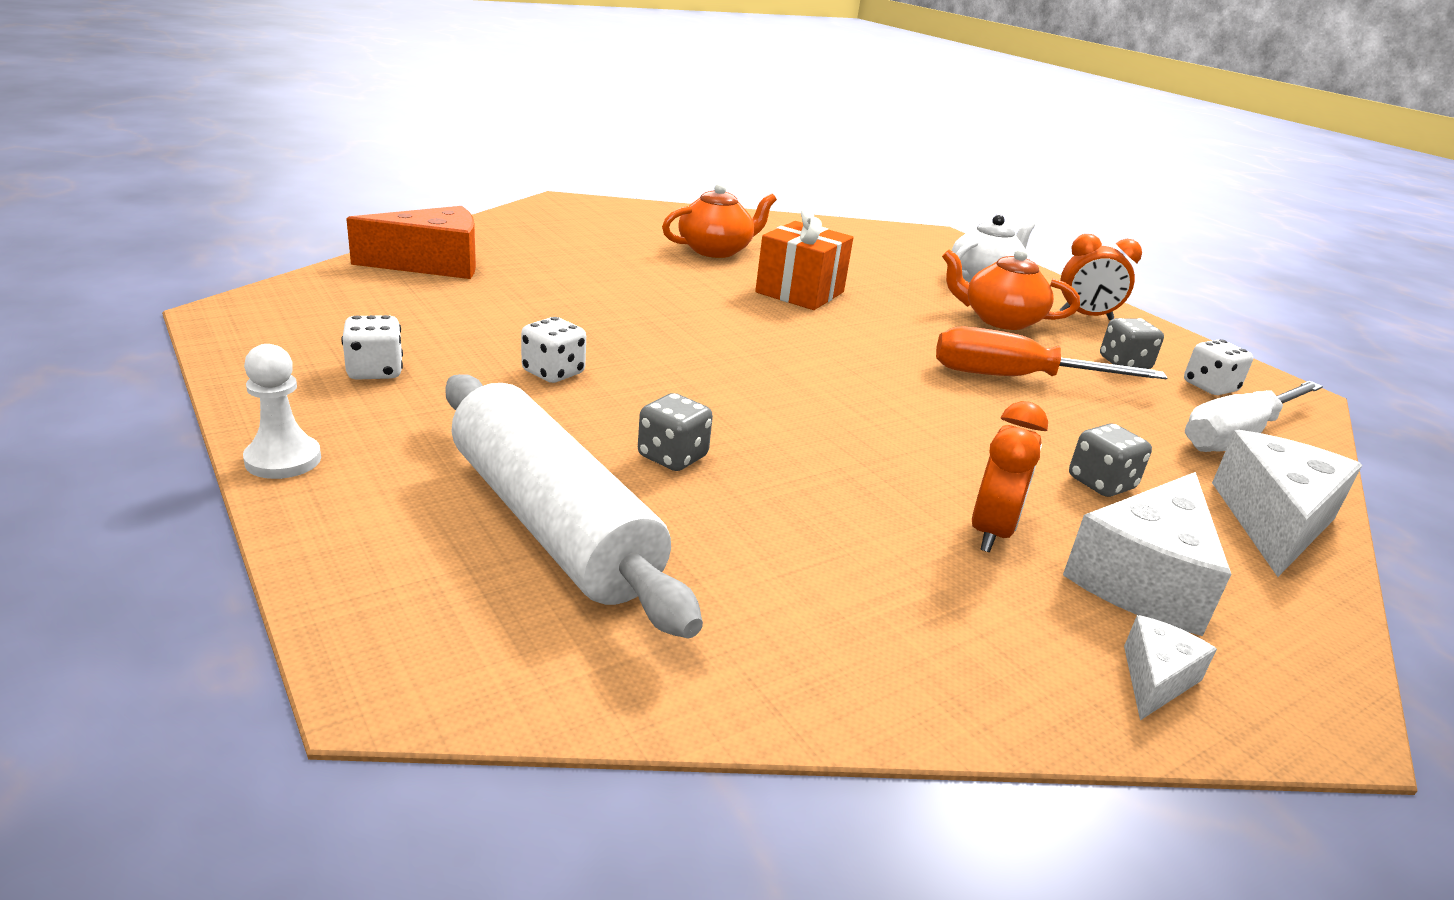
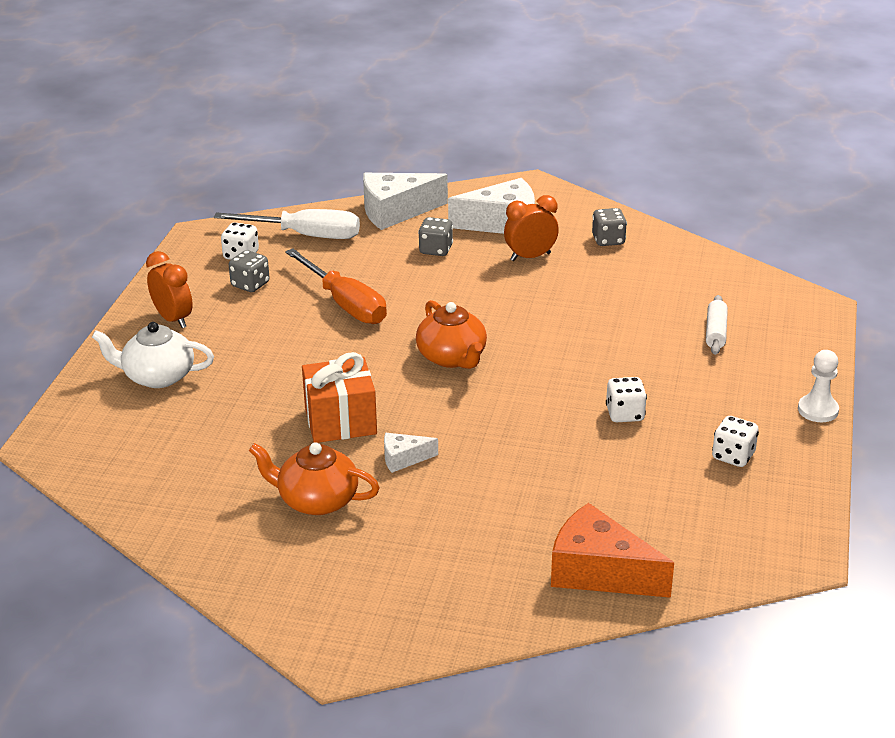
camera: 130 degrees left, 5 degrees up
(553, 523) = (715, 332): white rolling pin -> white rolling pin, size x0.43
(672, 457) = (623, 339): grey dice -> grey dice (608, 240)
(1000, 320) = (246, 341): orange teapot -> orange teapot (452, 357)
(1156, 679) = (564, 208): white cheese -> white cheese (403, 459)

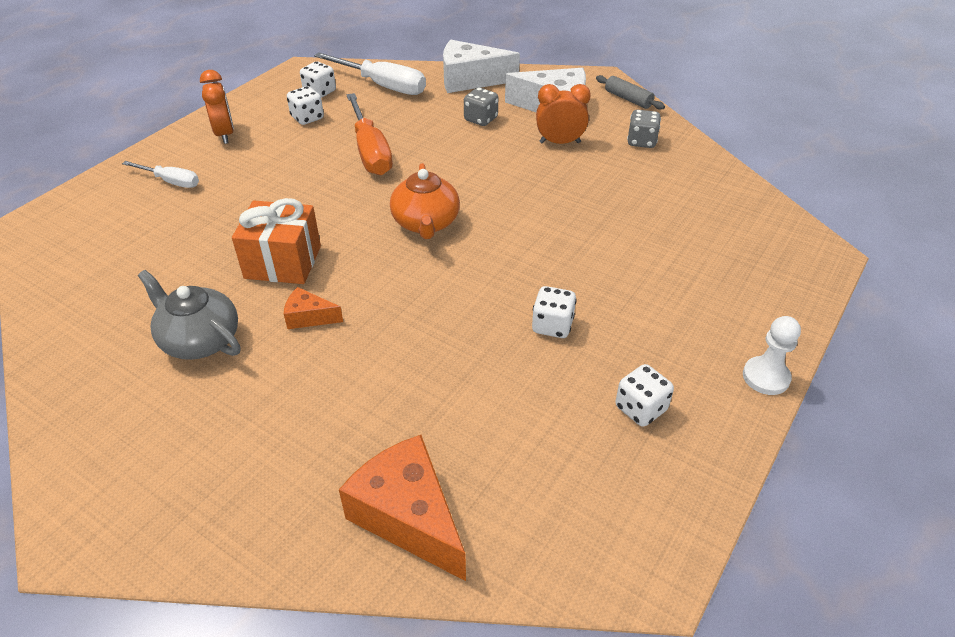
camera: 20 degrees right, 10 degrees up
(157, 376) = (171, 181): white teapot -> white screwdriver
(250, 284) = (307, 118): grey dice -> white dice
(316, 500) = (199, 340): orange teapot -> grey teapot
(403, 459) = (309, 317): white cheese -> orange cheese
(570, 201) = (628, 99): none -> grey rolling pin
(715, 332) = (697, 257): white rolling pin -> none

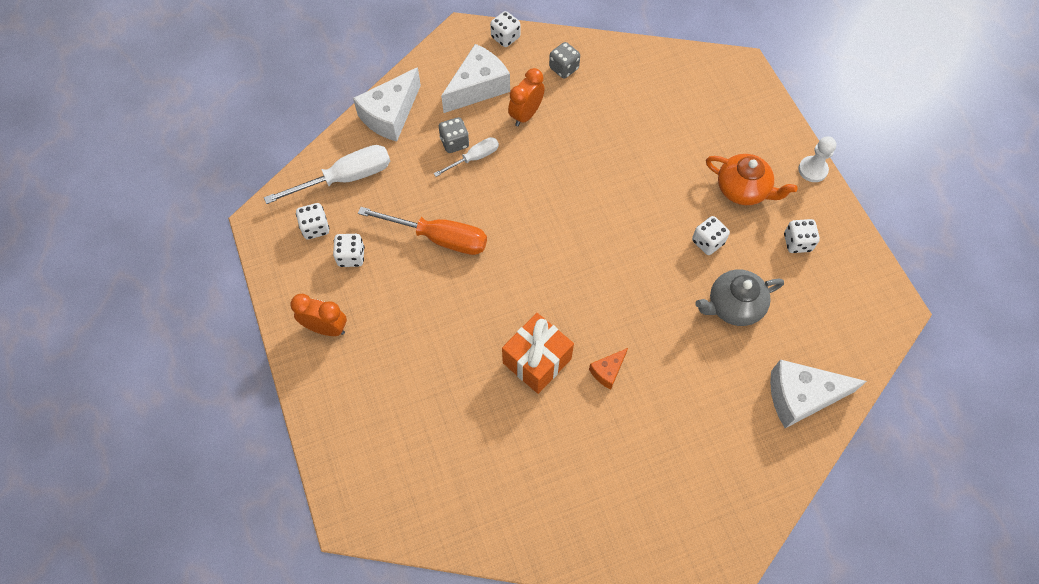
camera: 55 degrees left, 20 degrees up
(171, 181) = (369, 396): white screwdriver -> white screwdriver (474, 158)
(199, 340) = (585, 447): grey teapot -> grey teapot (733, 306)
(408, 516) = (801, 396): orange cheese -> white cheese
(426, 223) = (558, 251): orange teapot -> orange teapot (743, 189)
(628, 99) = (505, 37): grey rolling pin -> white dice

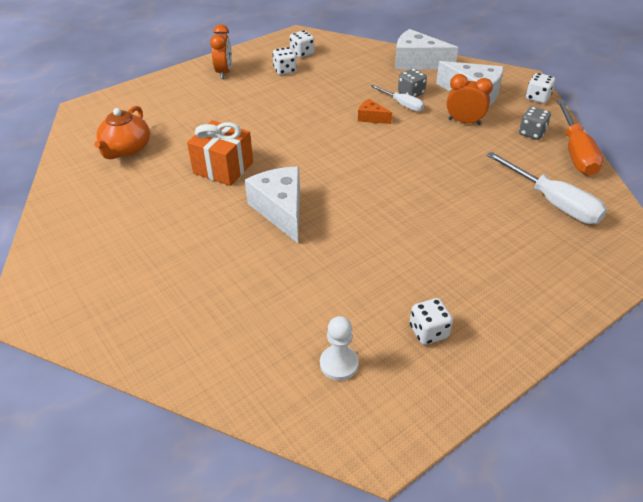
camera: 75 degrees right, 20 degrees down
(345, 178) = (349, 56): white screwdriver -> white screwdriver (553, 202)
(439, 238) = (318, 102): orange screwdriver -> orange screwdriver (575, 152)
(607, 371) = (223, 209): orange cheese -> orange cheese (371, 118)
(707, 242) = (391, 255): white dice -> none
(733, 306) = (322, 286): grey teapot -> none
(743, 189) = (474, 275): orange teapot -> orange teapot (126, 149)
(801, 396) = (228, 358): white cheese -> white cheese (281, 210)
(812, 170) = (542, 335): white pawn -> white pawn (339, 364)

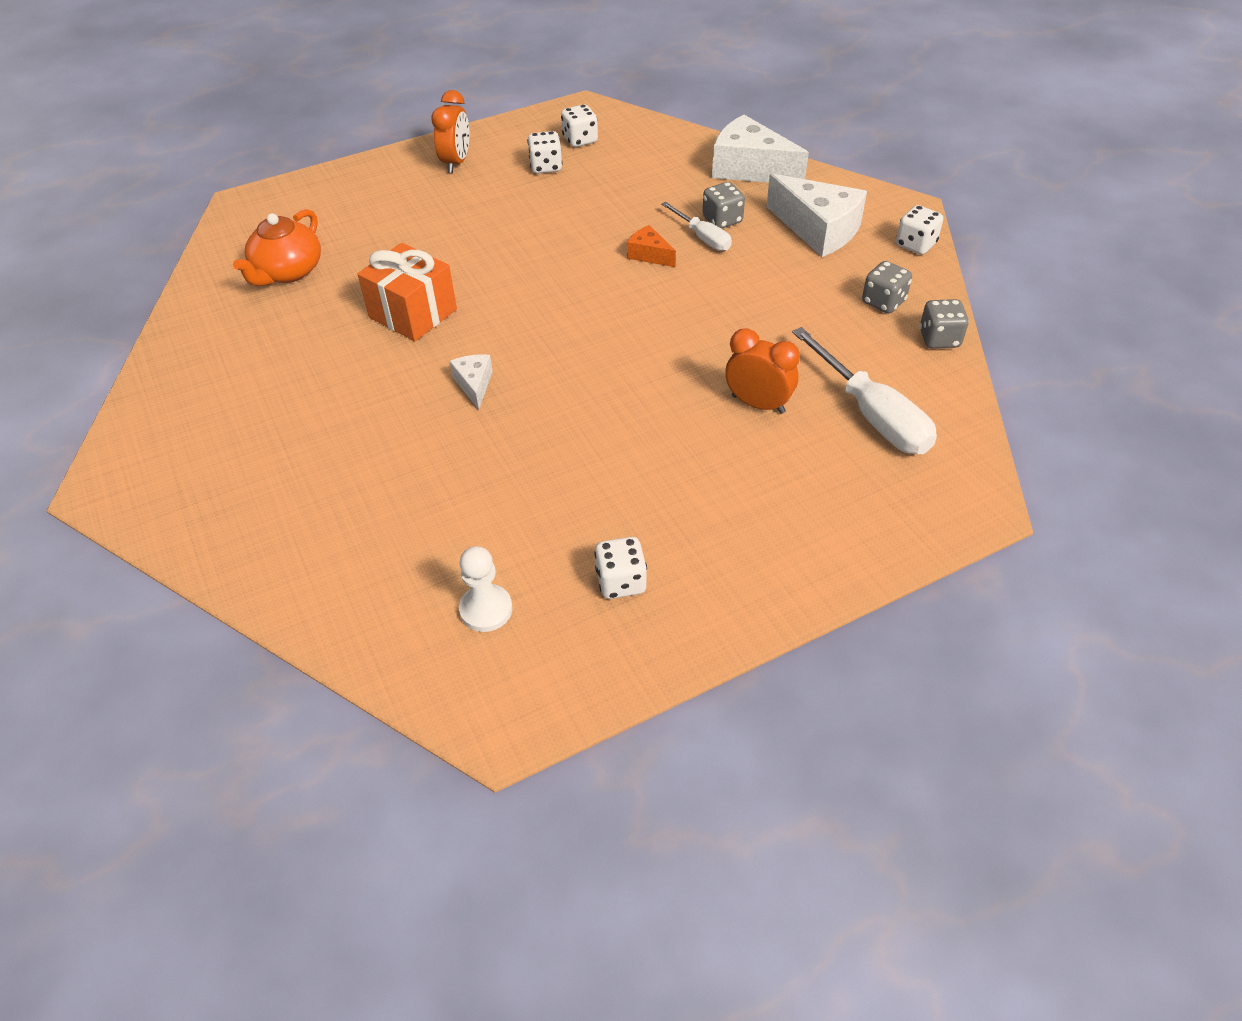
camera: 10 degrees right, 5 degrees up
(281, 210) = (474, 385): white cheese -> white cheese, size x0.50
(464, 122) = (786, 274): orange clock -> orange clock (758, 404)
(575, 152) = (939, 339): orange screwdriver -> grey dice

